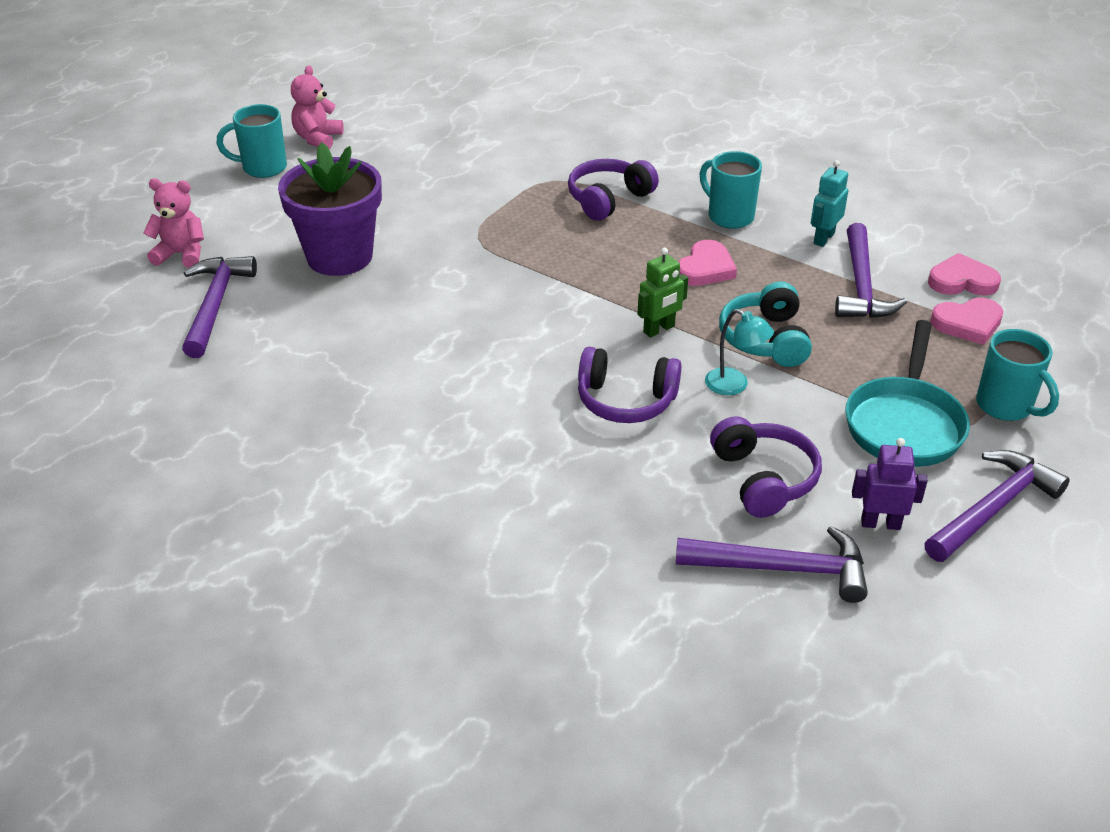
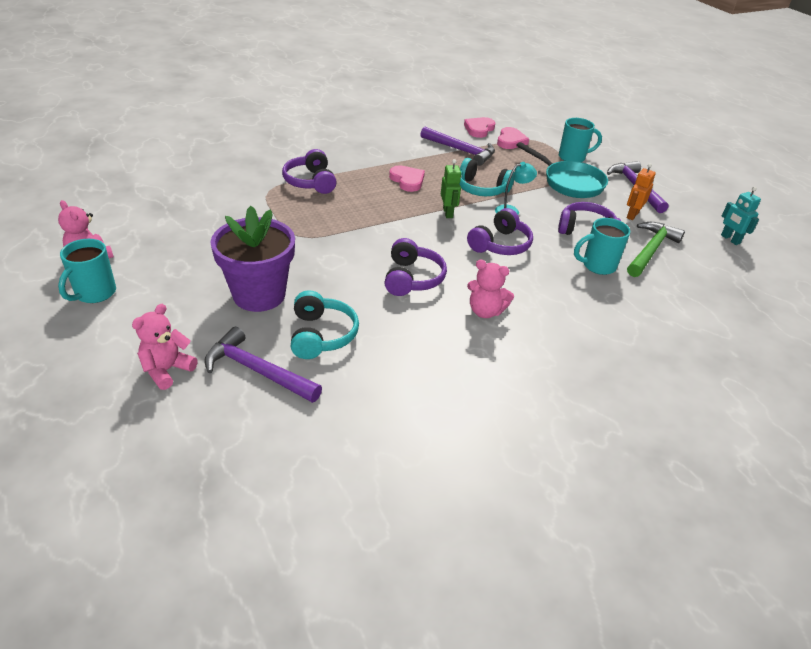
camera: 65 degrees left, 0 degrees up
(302, 322) = (321, 335): none -> turquoise headphones
(450, 431) = (485, 311): none -> pink teddy bear
(468, 349) = (412, 278): none -> purple headphones
(729, 216) = (368, 157): turquoise mug -> turquoise mug (597, 266)
(782, 569) = (651, 250): purple hammer -> green hammer
(823, 238) = (414, 143): turquoise robot -> turquoise robot (730, 239)
(880, 523) = (632, 215): purple robot -> orange robot

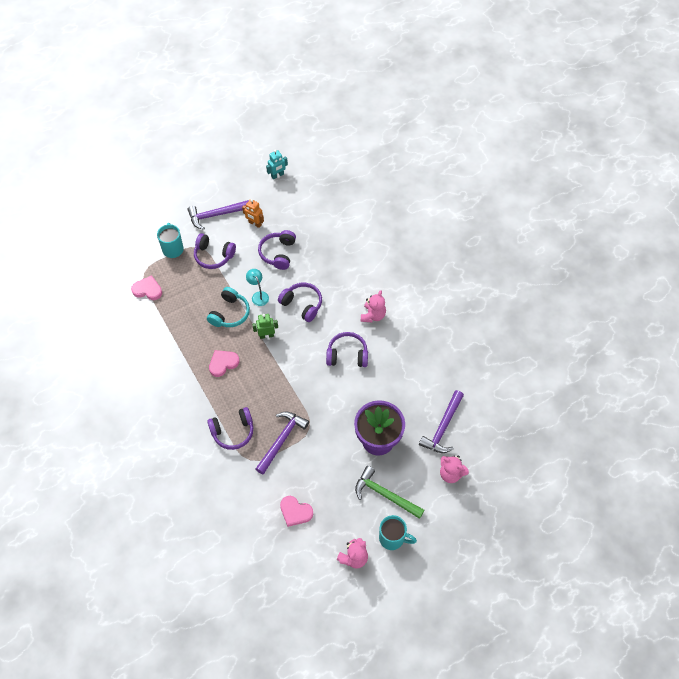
camera: 90 degrees left, 20 degrees up
(321, 335) = (408, 399): turquoise headphones -> none
(461, 151) = (169, 326): purple hammer -> purple hammer (282, 440)
(479, 129) = (127, 312): pink heart -> pink heart (295, 512)
(569, 183) = (213, 256): turquoise pan -> purple headphones
(597, 266) = (318, 252): turquoise mug -> none
(651, 250) = (296, 221): green hammer -> green hammer (385, 494)

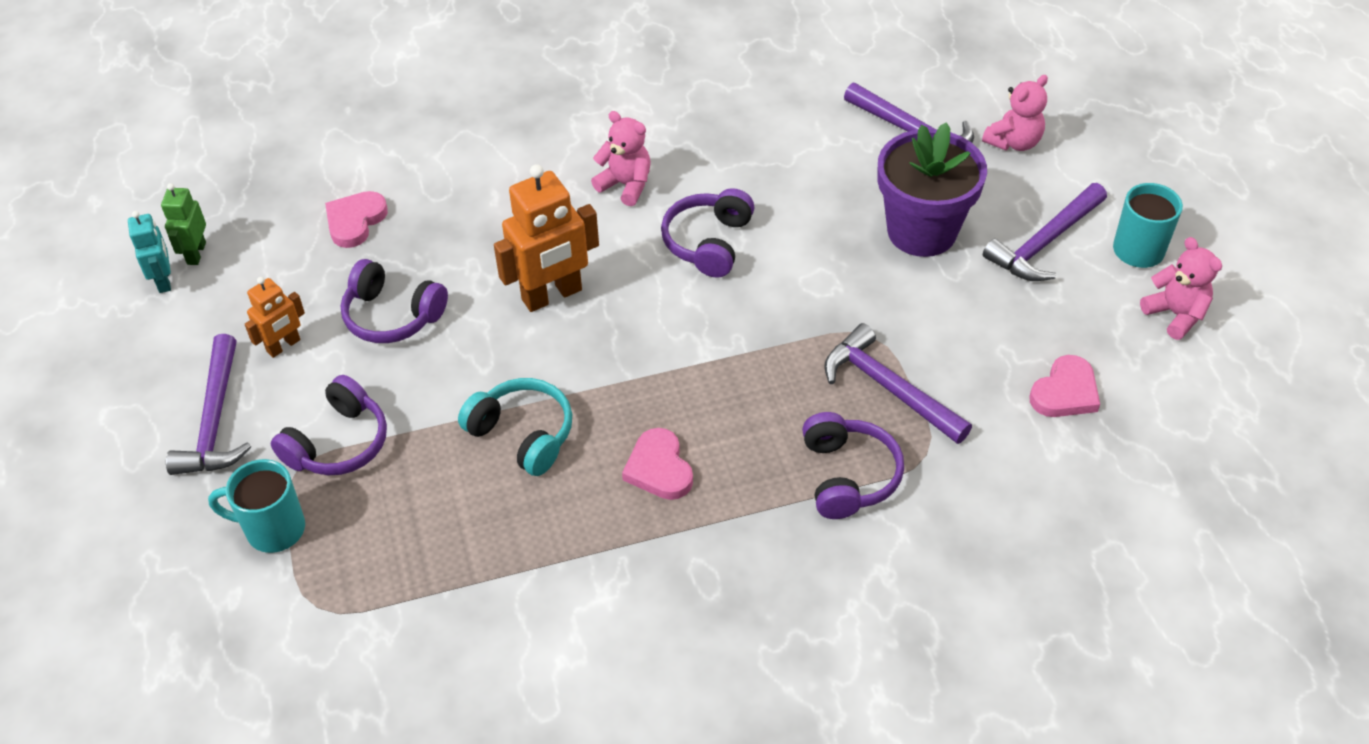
camera: 75 degrees left, 10 degrees down
(147, 290) = (377, 605): pink heart -> pink heart (355, 221)
(258, 295) = (495, 371): turquoise lamp -> none
(266, 335) = (610, 373): green robot -> green robot (196, 253)
(302, 304) = (552, 295): purple headphones -> orange robot
(385, 494) = (1044, 243): green hammer -> purple hammer

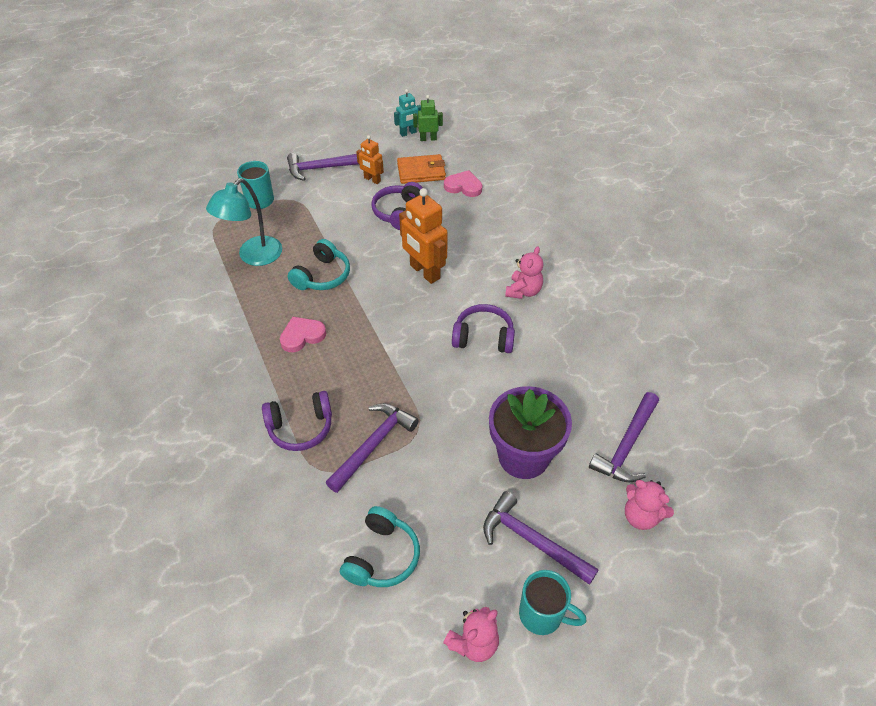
camera: 80 degrees right, 0 degrees up
(290, 273) = (421, 172): none -> orange wallet
(338, 443) = (312, 210): purple headphones -> none
(441, 539) = (254, 257): none -> turquoise lamp
(1065, 392) = (382, 556): pink heart -> turquoise headphones

